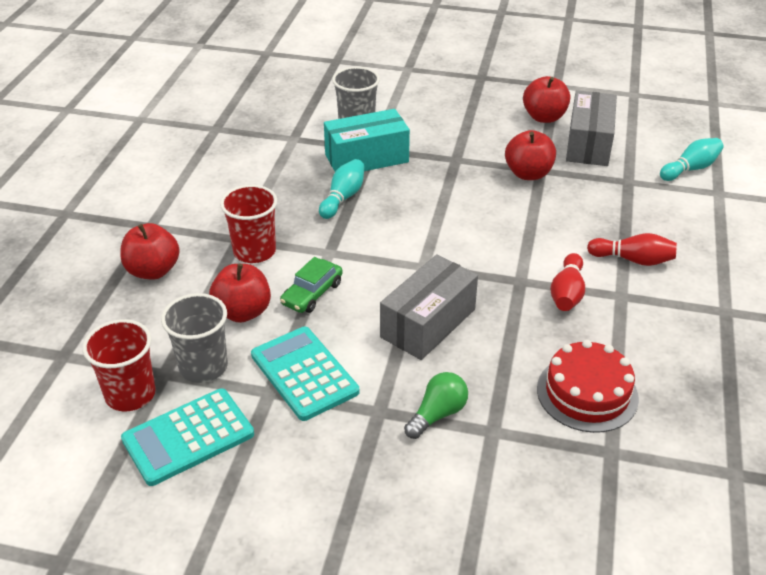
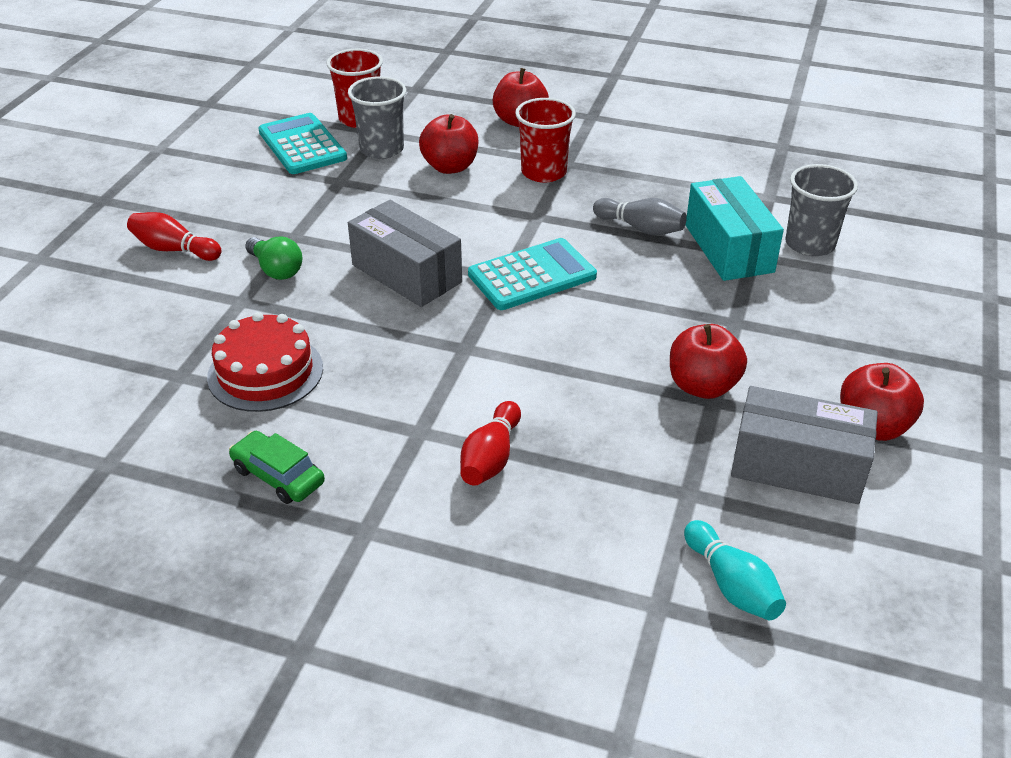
camera: 95 degrees right, 0 degrees up
(304, 373) = (356, 198): turquoise calculator -> turquoise calculator (532, 275)
(312, 293) = (470, 204): green car -> green car (278, 476)
(343, 198) = (640, 228): turquoise bowling pin -> grey bowling pin
(567, 293) = (434, 383): red bowling pin -> red bowling pin (174, 250)

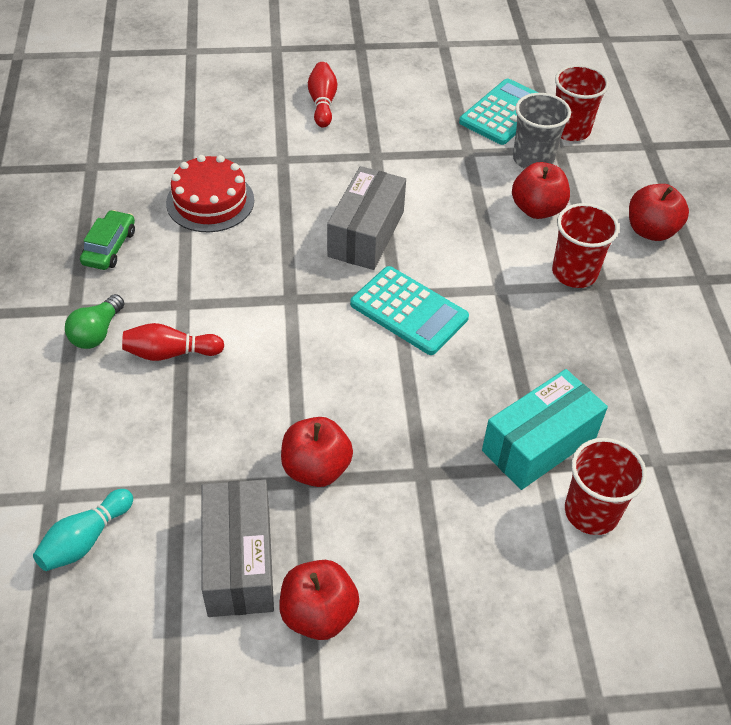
camera: 65 degrees right, 10 degrees up
(276, 269) = (329, 162): green light bulb -> green light bulb (97, 332)
(640, 228) = (529, 367): grey bowling pin -> none
(810, 244) = (591, 512): grey cup -> red cup

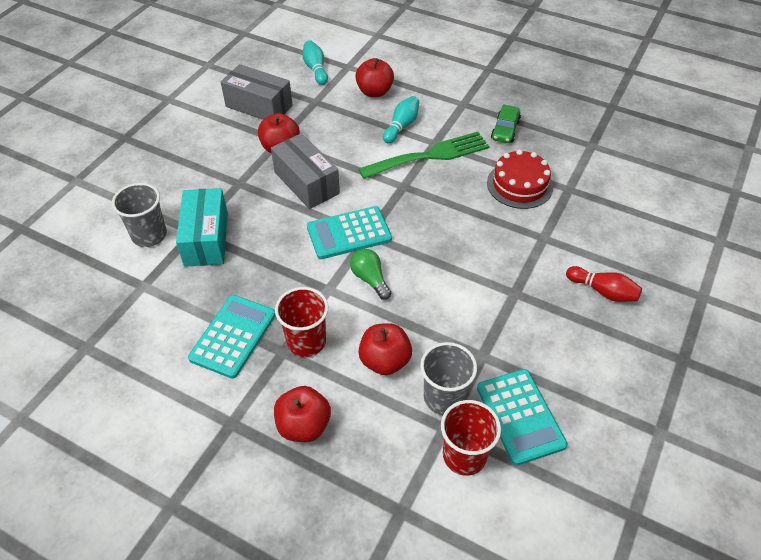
camera: 125 degrees right, 0 degrees up
(97, 332) = (438, 106): green light bulb -> green light bulb (370, 279)
(109, 247) = (505, 130): green car -> green car turned 60 degrees clockwise
(170, 353) = (401, 126): red bowling pin -> turquoise bowling pin
(213, 298) = (430, 155): none -> green fork
(318, 614) = (210, 118): red apple -> red apple (374, 92)
(366, 234) = (433, 246): grey box -> grey box (306, 183)
(591, 512) = (149, 235): red cup -> grey cup
(627, 332) = (233, 336): none -> turquoise calculator

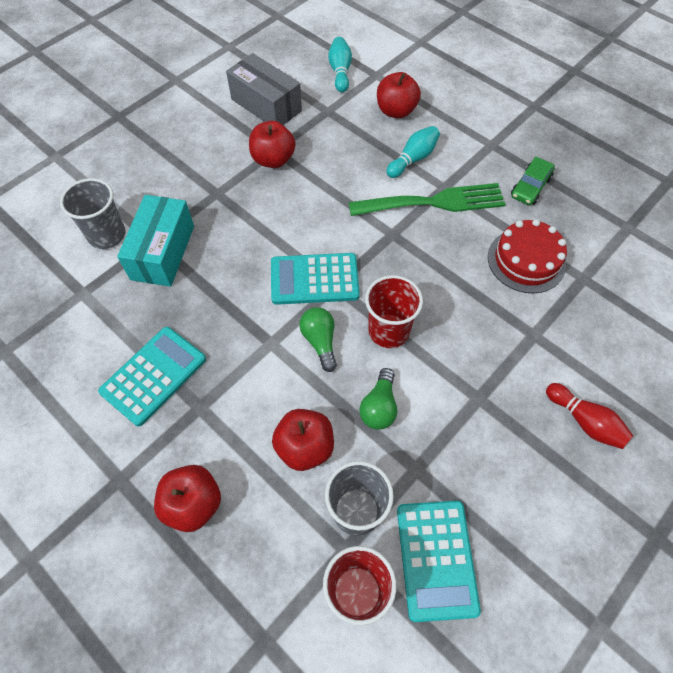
camera: 15 degrees right, 10 degrees up
(306, 183) = (287, 208): grey box -> none
(306, 341) = (228, 401): red cup -> red cup (388, 331)
(436, 317) = (379, 406): none -> green light bulb

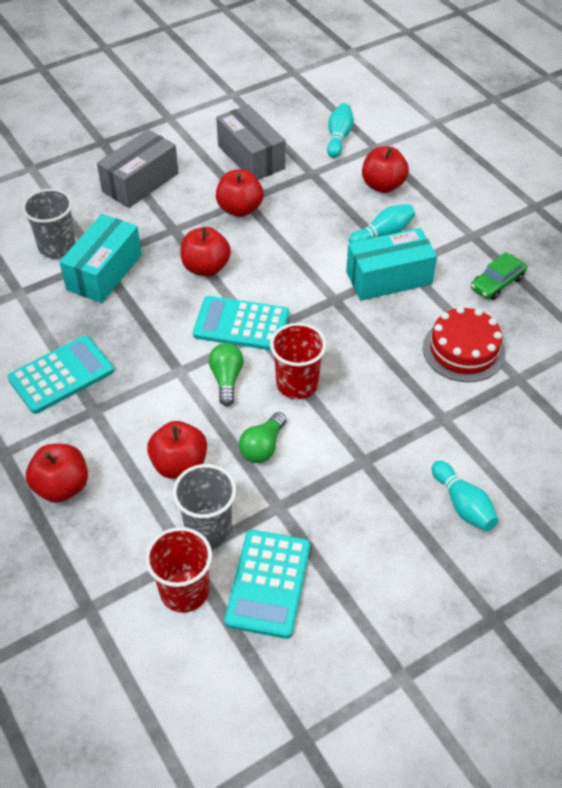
camera: 15 degrees right, 10 degrees down
(169, 151) = (140, 182): none -> grey box
(261, 227) = (206, 268): none -> red apple
(434, 202) = (389, 278): green fork -> turquoise box
(585, 421) = (463, 504): red bowling pin -> turquoise bowling pin

